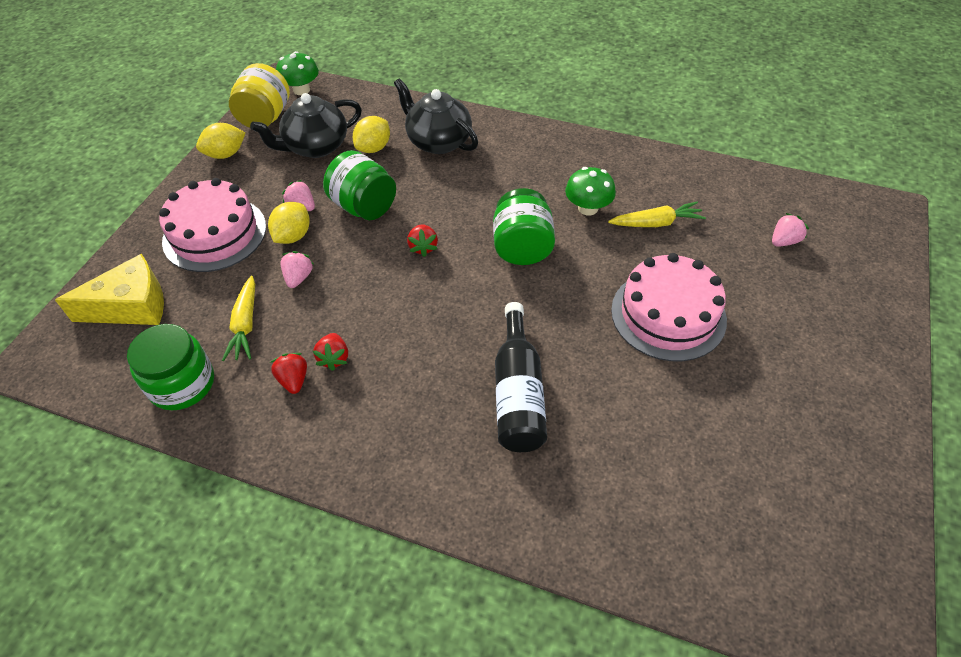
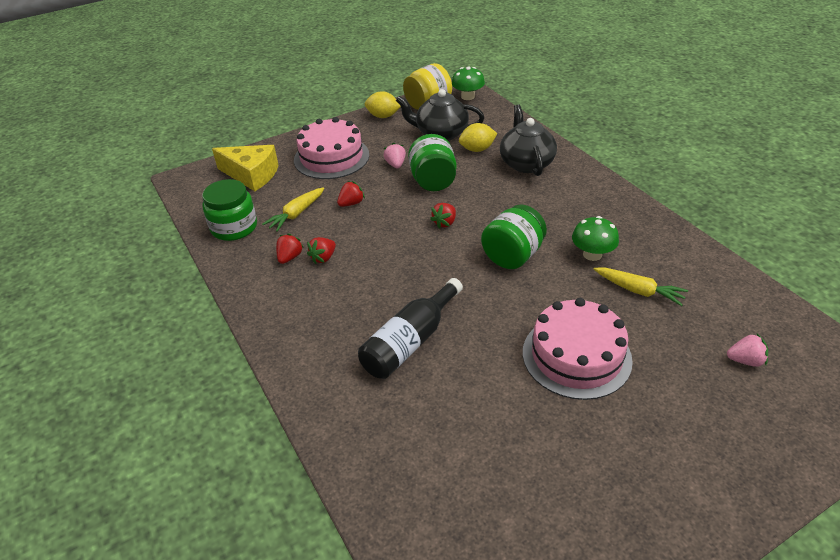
camera: 40 degrees right, 10 degrees down
(293, 236) = (373, 179): yellow lemon -> none
(298, 278) = (351, 203): pink strawberry -> red strawberry

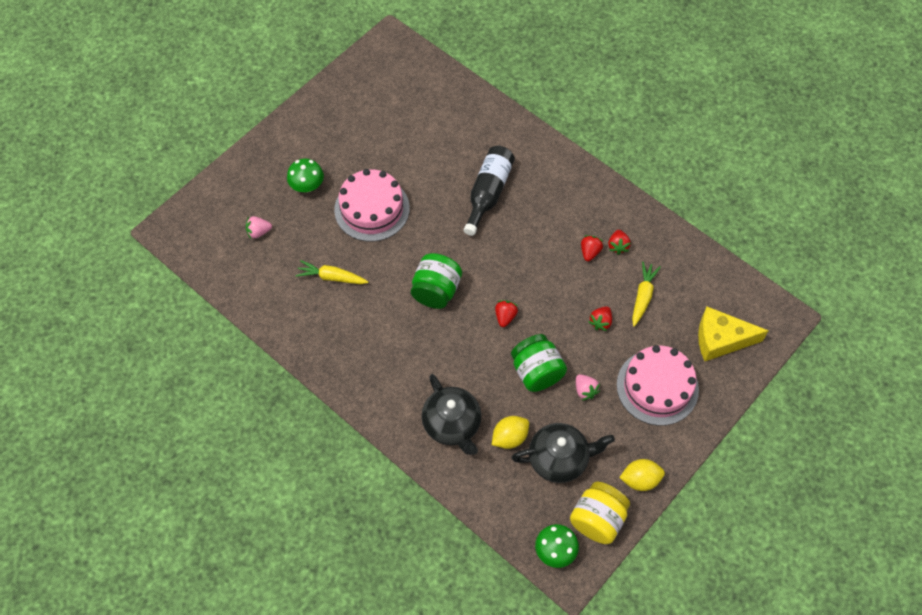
camera: 160 degrees right, 20 degrees up
(234, 227) = (687, 267): green jar -> none
(592, 254) = (371, 308): green mushroom -> green mushroom (307, 186)

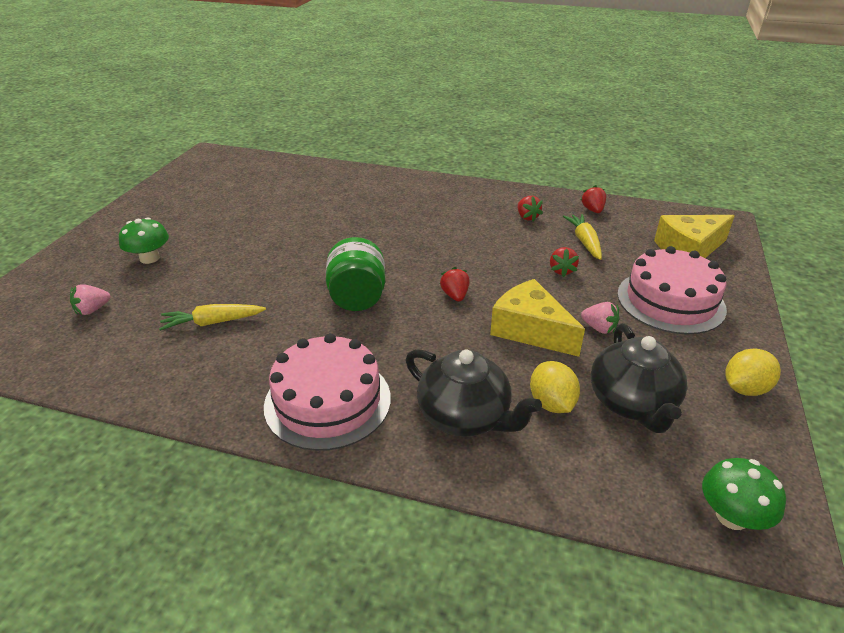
camera: 25 degrees left, 25 degrees down
(372, 209) = (240, 256): pink cake -> pink cake (328, 401)
(488, 193) = (368, 216): black bottle -> none
(509, 437) = (551, 403): yellow lemon -> yellow lemon turned 45 degrees counterclockwise
(536, 372) = (530, 330): green jar -> yellow cheese
(559, 459) = (632, 403): black teapot -> black teapot turned 120 degrees clockwise
(590, 252) = (504, 227): red strawberry -> red strawberry (592, 210)
(597, 520) = (744, 452): yellow jar -> none

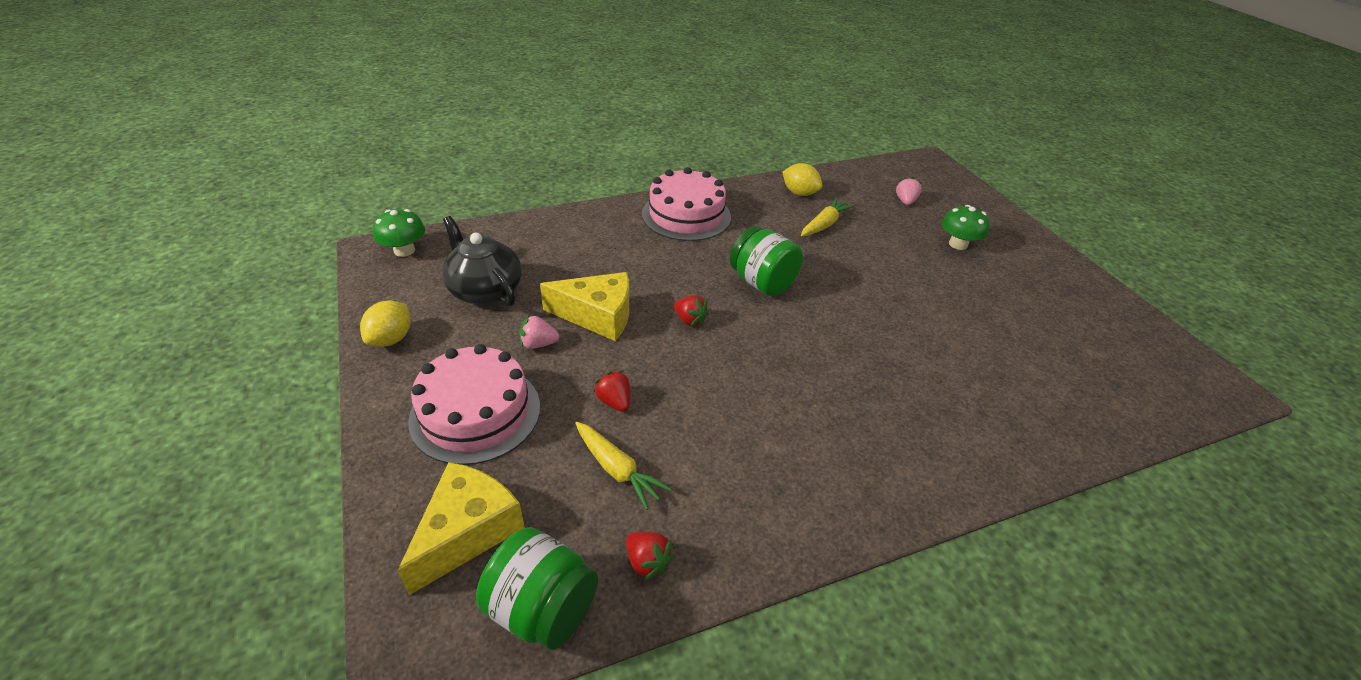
camera: 140 degrees right, 5 degrees up
(465, 416) = (596, 239): black teapot -> none
(527, 217) = (723, 484): red strawberry -> none
(551, 403) = (544, 267): yellow lemon -> yellow lemon (799, 193)
(655, 215) = (542, 609): none -> green jar

